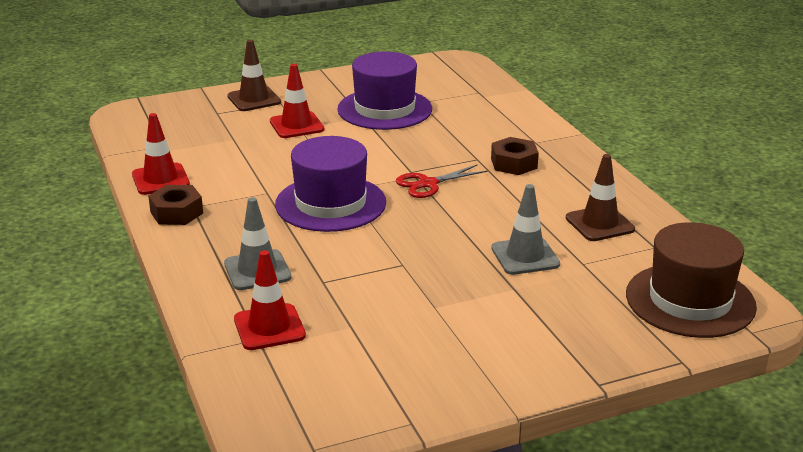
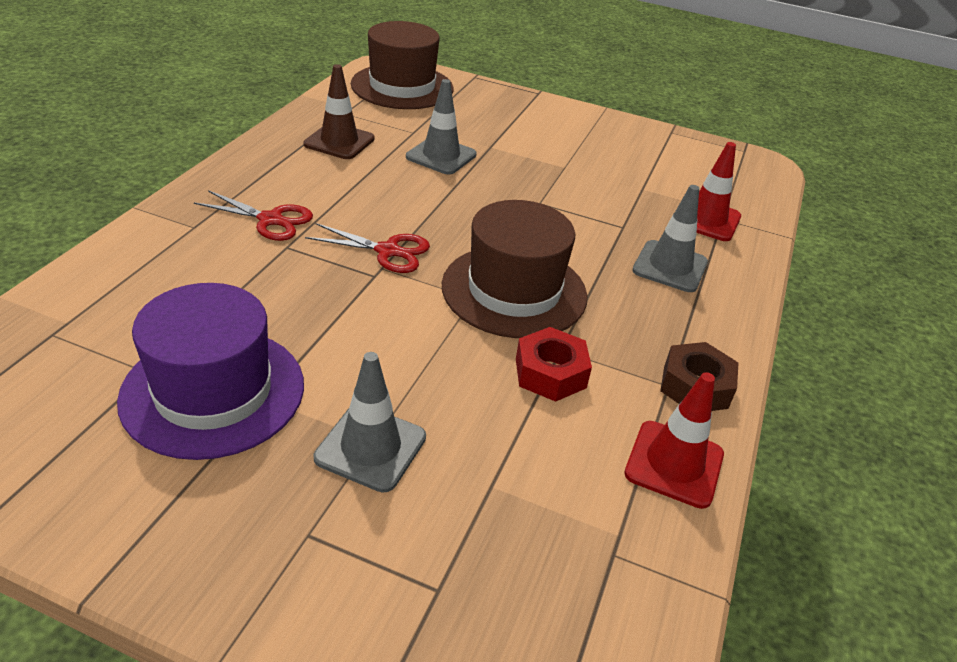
camera: 140 degrees left, 10 degrees up
(254, 99) = (332, 583): brown traffic cone -> none
(258, 181) = (550, 373): none -> red nut
(296, 125) = (370, 447): red traffic cone -> grey traffic cone
(330, 203) = (514, 290): purple hat -> brown hat
(514, 163) = (270, 220): brown nut -> red scissors

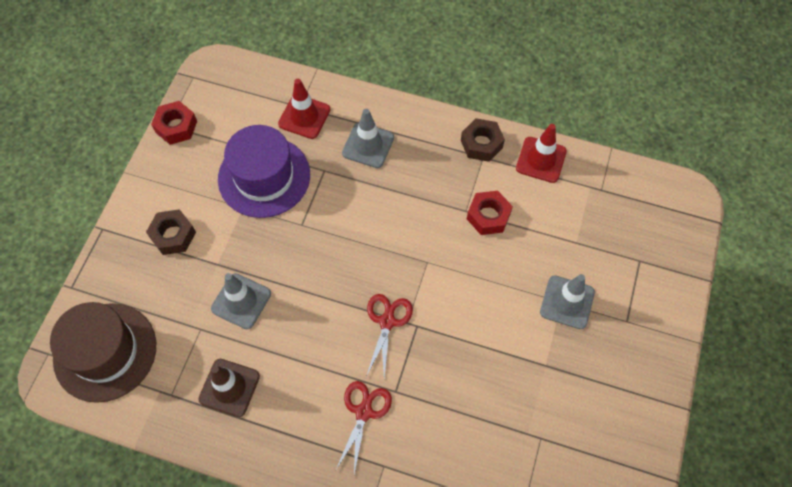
camera: 90 degrees left, 25 degrees up
(213, 391) = (547, 395): purple hat -> purple hat (264, 177)
(514, 290) = (415, 238): brown hat -> none
(528, 125) = (173, 235): none -> brown nut
(670, 136) = (176, 127): none -> red nut

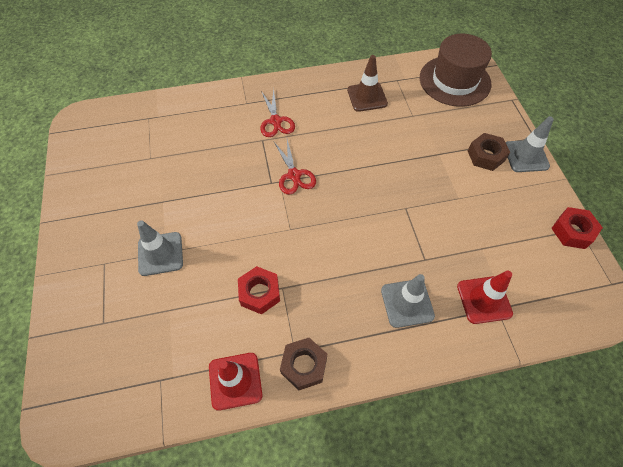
camera: 150 degrees right, 5 degrees down
(241, 301) = (402, 141): grey traffic cone -> grey traffic cone (525, 156)
(264, 177) = (466, 228): purple hat -> none

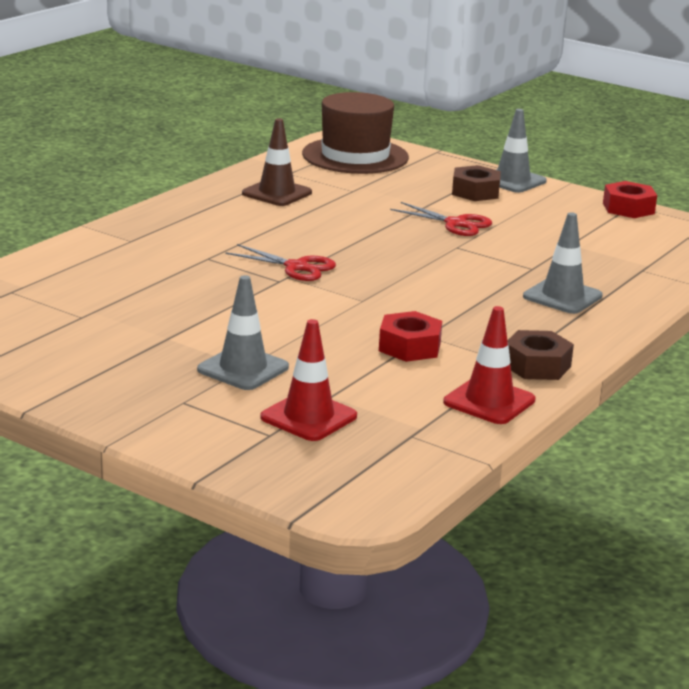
camera: 45 degrees left, 35 degrees down
(276, 121) = (198, 240): red scissors -> red scissors (455, 224)
(484, 300) = (623, 269): red traffic cone -> red traffic cone (308, 417)

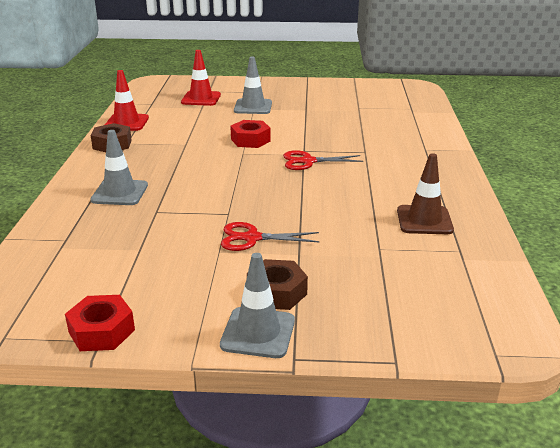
camera: 150 degrees right, 5 degrees up
(355, 156) = (454, 306): brown hat -> none
(409, 347) = (188, 135): red nut -> red nut (250, 140)

